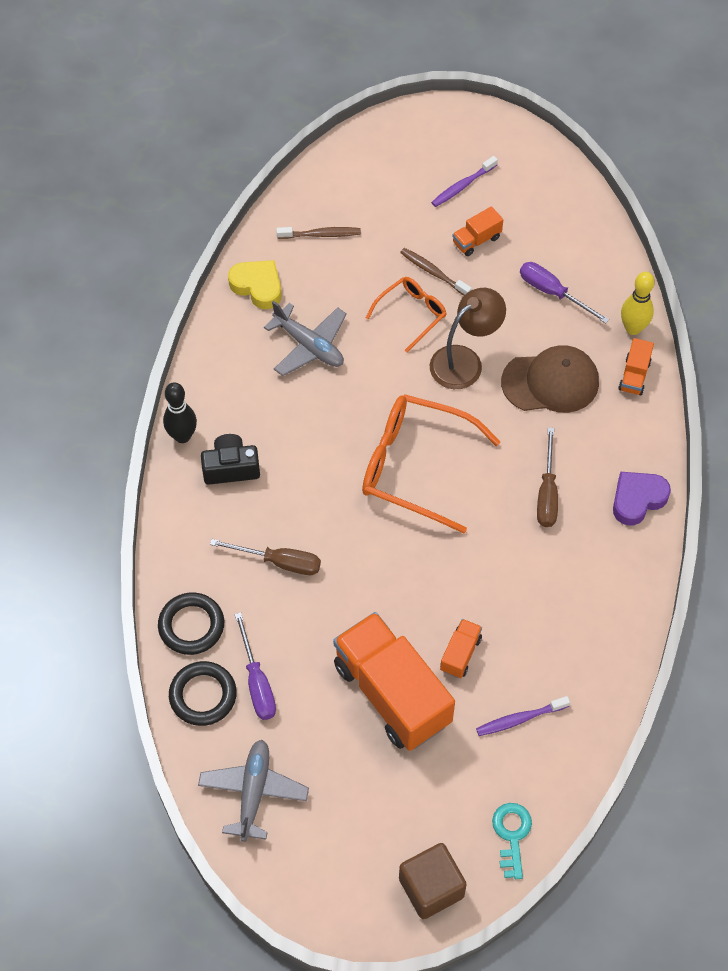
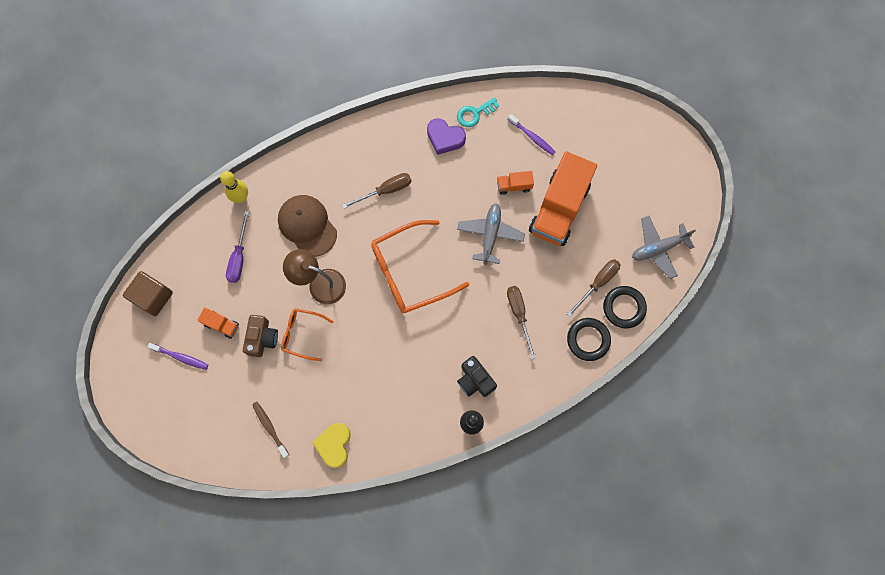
camera: 120 degrees left, 15 degrees up
(257, 682) = (597, 283): purple screwdriver -> brown screwdriver
(309, 346) = (361, 384): grey plane -> grey plane (490, 234)
(416, 467) = (410, 272): orange glasses -> orange glasses turned 75 degrees clockwise
(431, 888) = (649, 134): brown cube -> brown cube (153, 297)
(433, 272) = (262, 338): brown toothbrush -> brown camera
(512, 835) = (597, 110): turquoise key -> turquoise key (474, 114)
(634, 376) = (276, 181): orange truck -> none
(637, 499) = (361, 140): purple heart -> purple heart (445, 138)

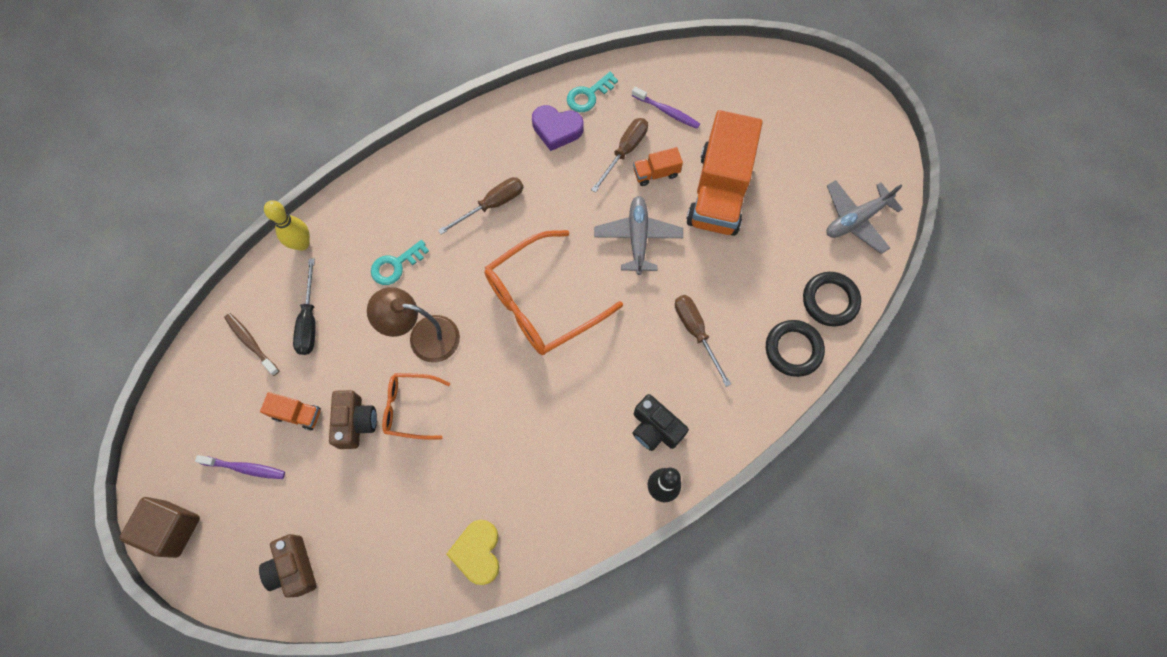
camera: 10 degrees left, 5 degrees down
(153, 297) = (197, 393): brown cube -> brown cube (172, 529)
(206, 433) = (293, 568): none -> brown camera
(239, 257) = (309, 320): purple screwdriver -> black screwdriver
(270, 428) = (384, 544): brown toothbrush -> brown toothbrush (251, 343)
(307, 226) = (395, 265): brown cap -> turquoise key
(597, 283) = (789, 275): brown screwdriver -> brown screwdriver (625, 151)

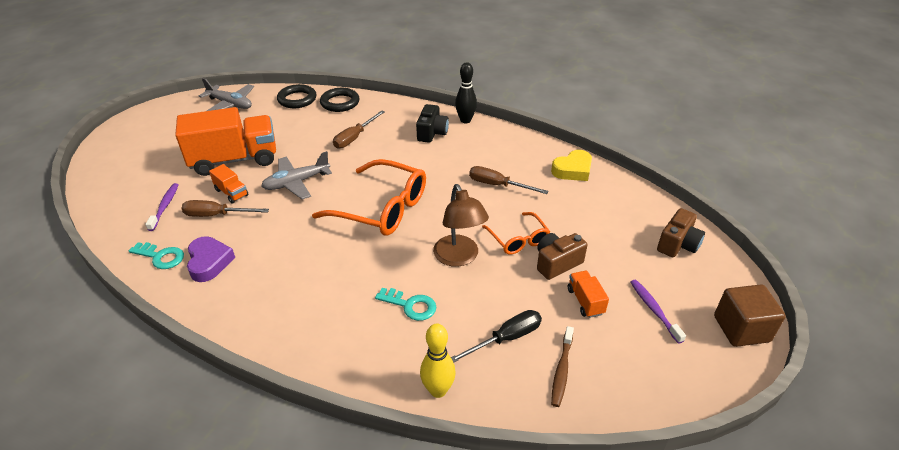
camera: 120 degrees left, 30 degrees down
(492, 205) = (311, 270): brown screwdriver -> brown screwdriver (498, 185)

